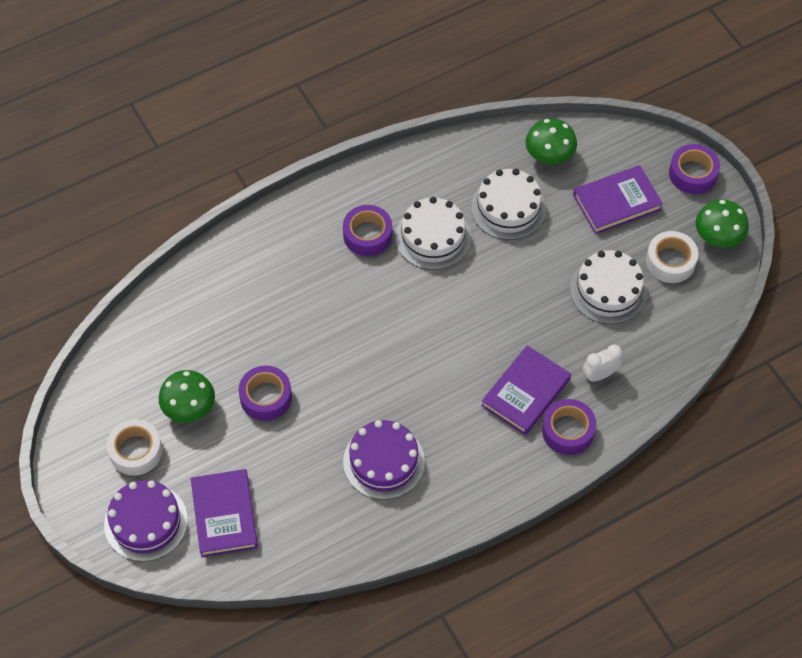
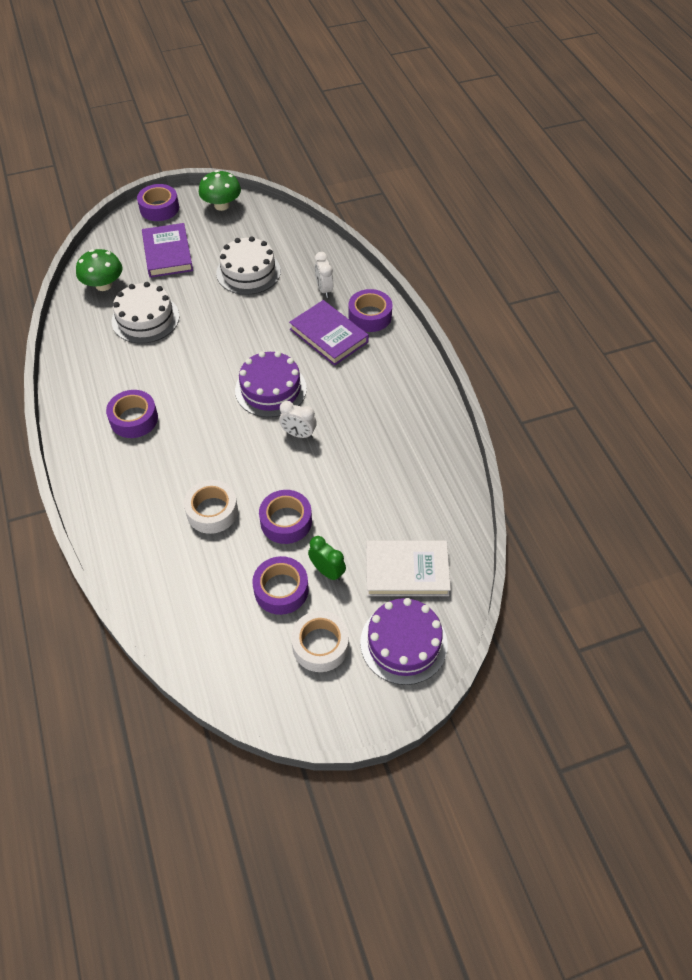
camera: 80 degrees left, 5 degrees down
(189, 408) = (281, 590): green mushroom -> purple tape
(214, 444) = (327, 571): none -> green clock
(224, 515) = (407, 571): purple book -> white book
(377, 388) = (298, 434): none -> white clock
(384, 461) = (374, 439): purple cake -> purple cake (270, 389)
(433, 237) = (155, 372): white cake -> none
(670, 261) = (234, 234): white tape -> white tape (212, 511)

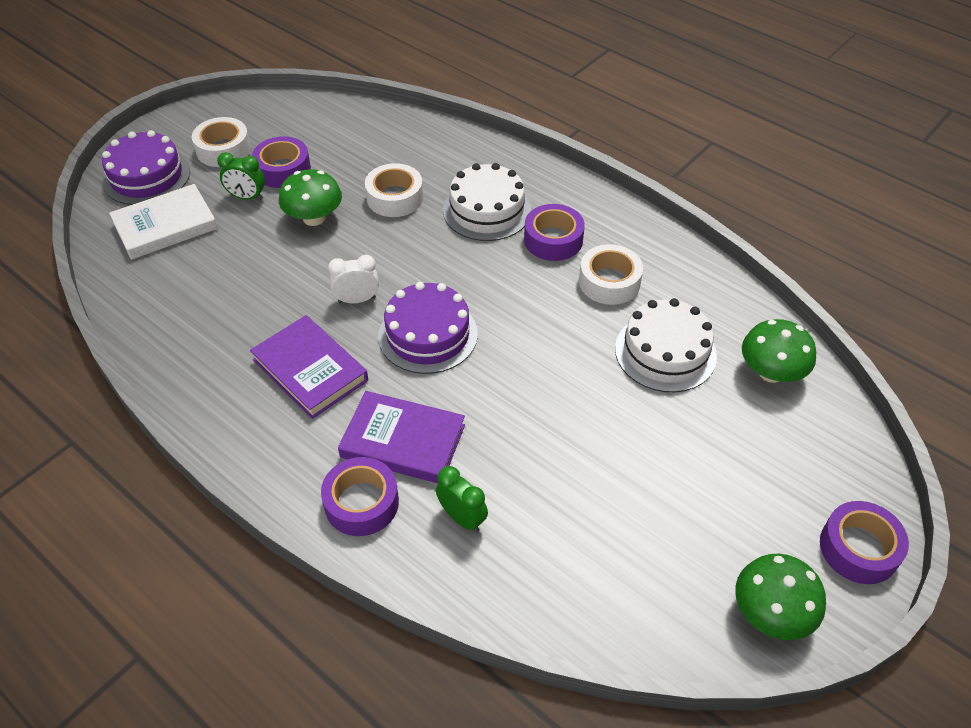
camera: 150 degrees right, 5 degrees down
(130, 373) = (609, 282): none -> white tape
(168, 253) = (747, 465): purple book -> purple book (310, 370)
(248, 272) = (601, 492): white cake -> white cake (487, 210)
(286, 521) = (314, 218): purple tape -> green mushroom
(324, 289) = (462, 518): white clock -> green clock

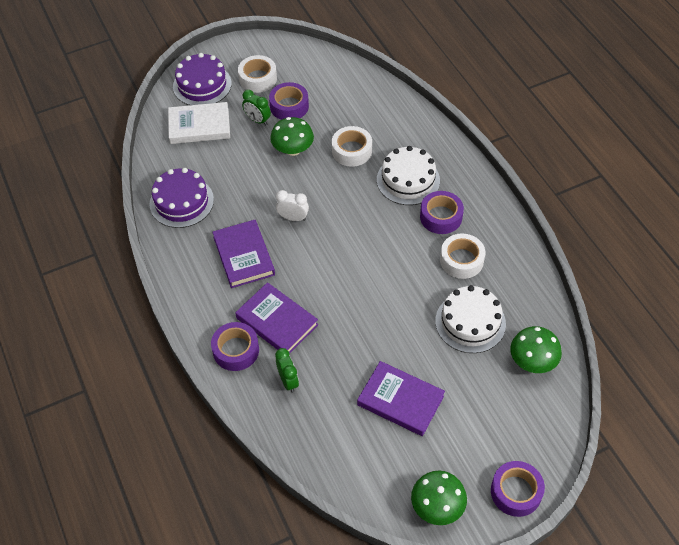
camera: 25 degrees right, 5 degrees up
(428, 335) = (325, 257): purple cake -> purple cake (181, 202)
(634, 485) = (400, 400): none -> purple book

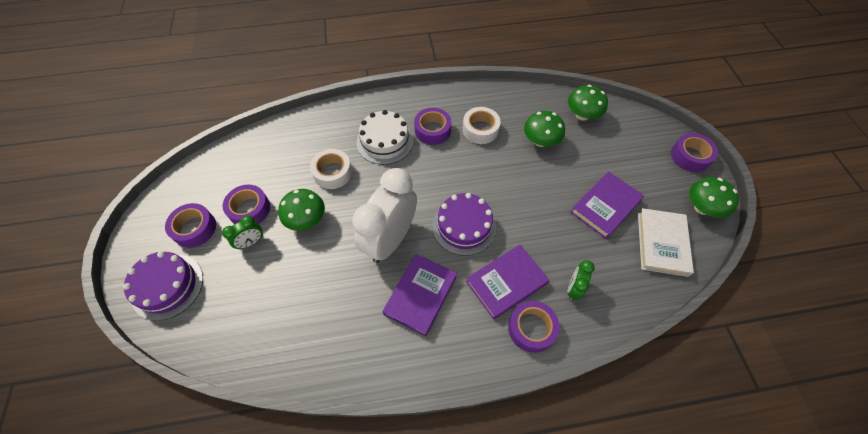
camera: 75 degrees left, 5 degrees up
(181, 202) = (325, 344): purple cake -> purple cake (464, 226)
(199, 126) = (226, 302): white book -> white book (662, 243)
(244, 256) = (420, 295): purple book -> purple book turned 60 degrees counterclockwise
(258, 79) = (194, 228): white tape -> purple tape
(288, 381) = (573, 288): green clock -> green clock turned 60 degrees counterclockwise
(293, 218) = (390, 239): white clock -> white clock, size x2.28
(470, 322) = (540, 141): white cake -> green mushroom

